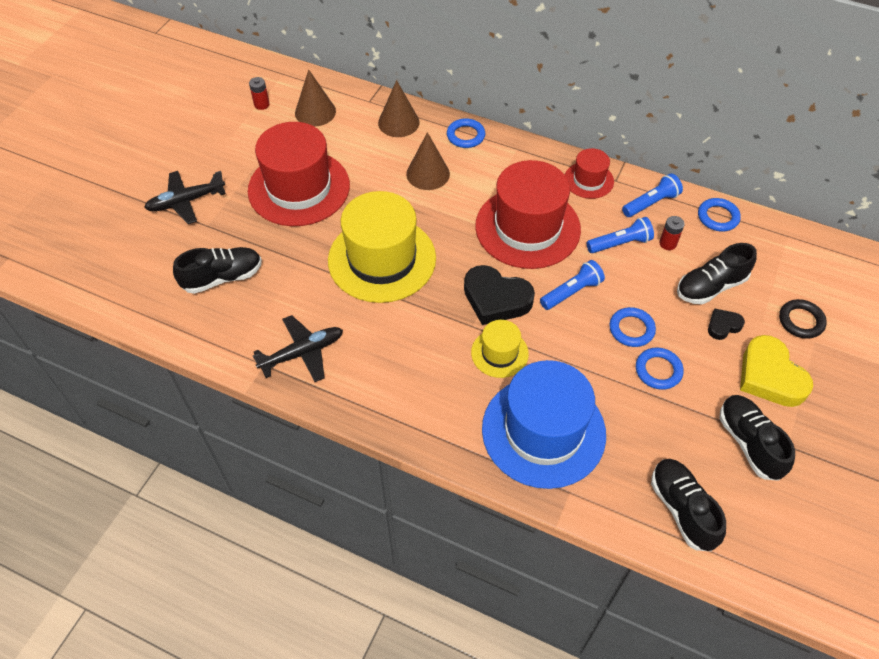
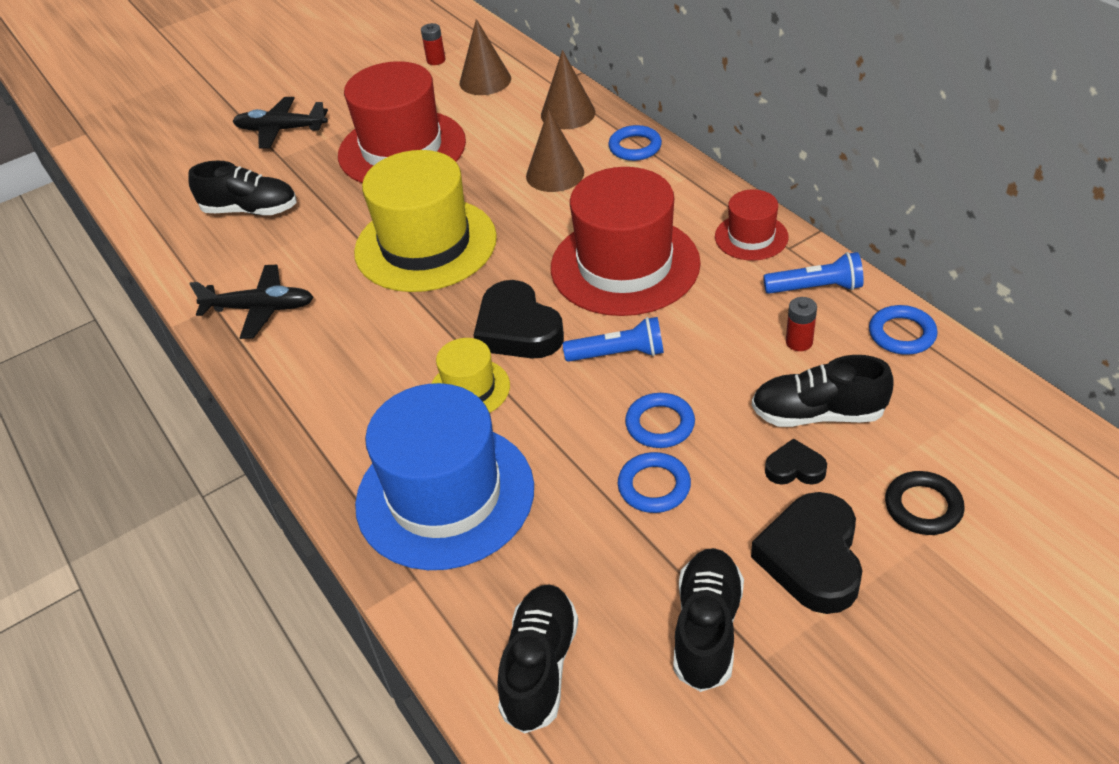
camera: 35 degrees right, 10 degrees down
(620, 243) = (731, 321): blue flashlight -> none
(770, 376) = (812, 558): yellow heart -> black heart

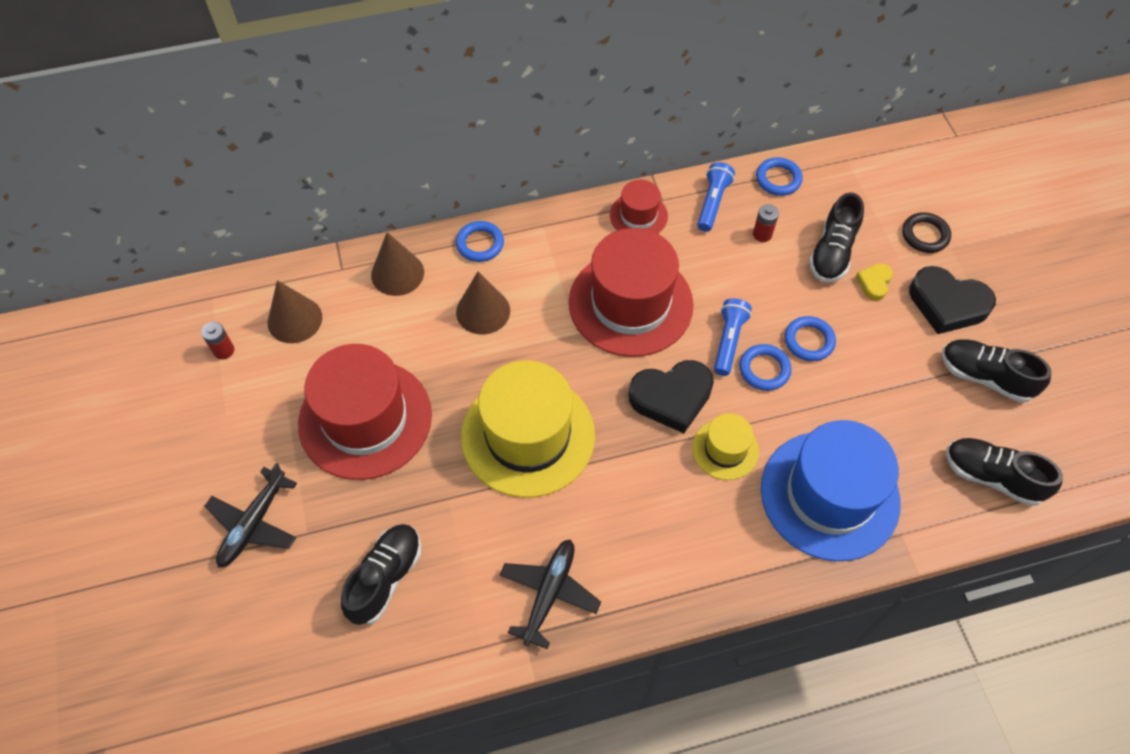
camera: 75 degrees left, 15 degrees up
(654, 486) = (864, 364): blue ring -> blue ring (764, 369)
(795, 468) = (874, 283): black heart -> yellow heart

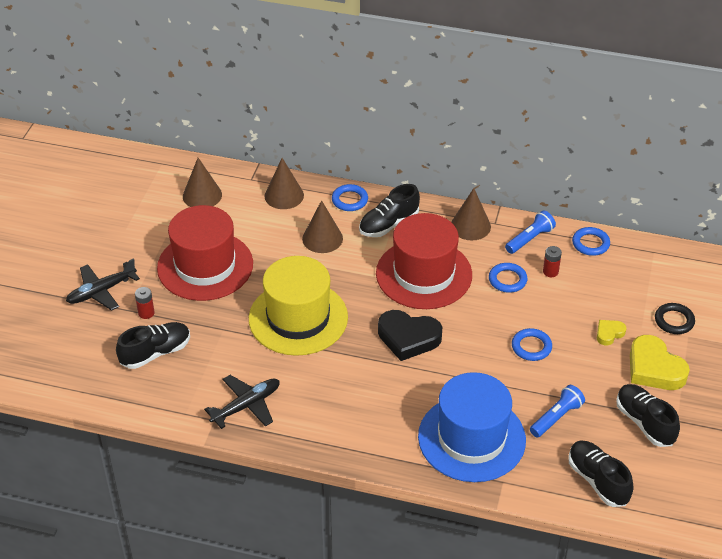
camera: 30 degrees right, 15 degrees down
(224, 350) = (148, 194): red battery -> red battery (146, 313)
(638, 215) = (470, 226): red hat -> brown cone
(725, 449) = (421, 382): yellow hat -> none
(728, 341) = (474, 323): blue flashlight -> blue flashlight (556, 417)
(764, 369) = (485, 349): blue ring -> blue ring (507, 280)
(832, 252) = (593, 303): black shoe -> black shoe (389, 224)
(947, 304) = (654, 368): black heart -> yellow heart

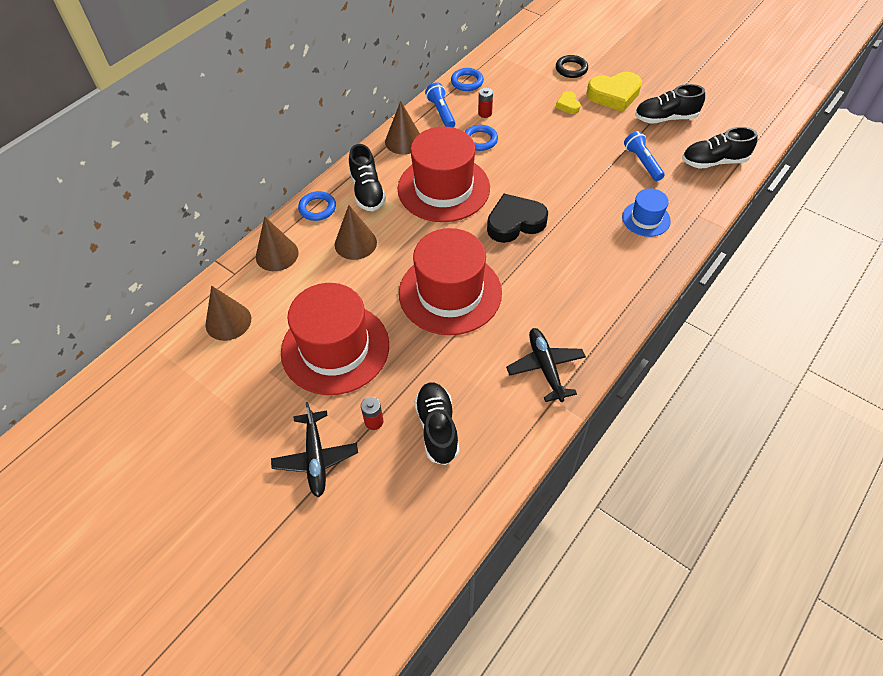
camera: 65 degrees left, 10 degrees up
(298, 318) = (450, 293): yellow hat -> red hat
(408, 338) = (515, 222): black heart -> black heart turned 150 degrees counterclockwise
(471, 438) = (646, 219): blue hat -> blue hat, size x0.49
(531, 347) = (561, 151): blue ring -> none

